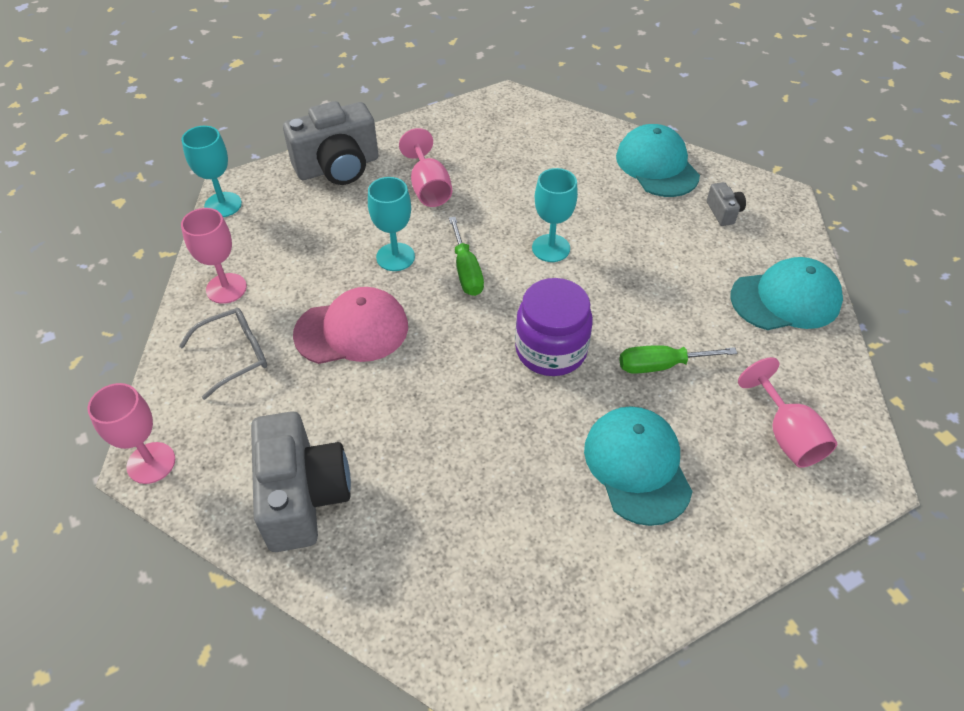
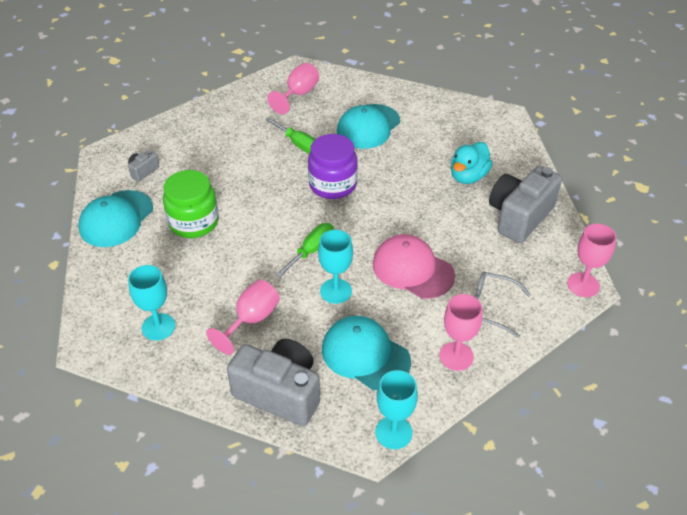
camera: 130 degrees left, 5 degrees down
(426, 502) = (468, 176): none -> turquoise duck
(551, 248) = (252, 225): turquoise goblet -> turquoise goblet (158, 327)
(599, 211) = (193, 222): none -> green jar
(785, 299) = (202, 123): turquoise cap -> turquoise cap (365, 355)

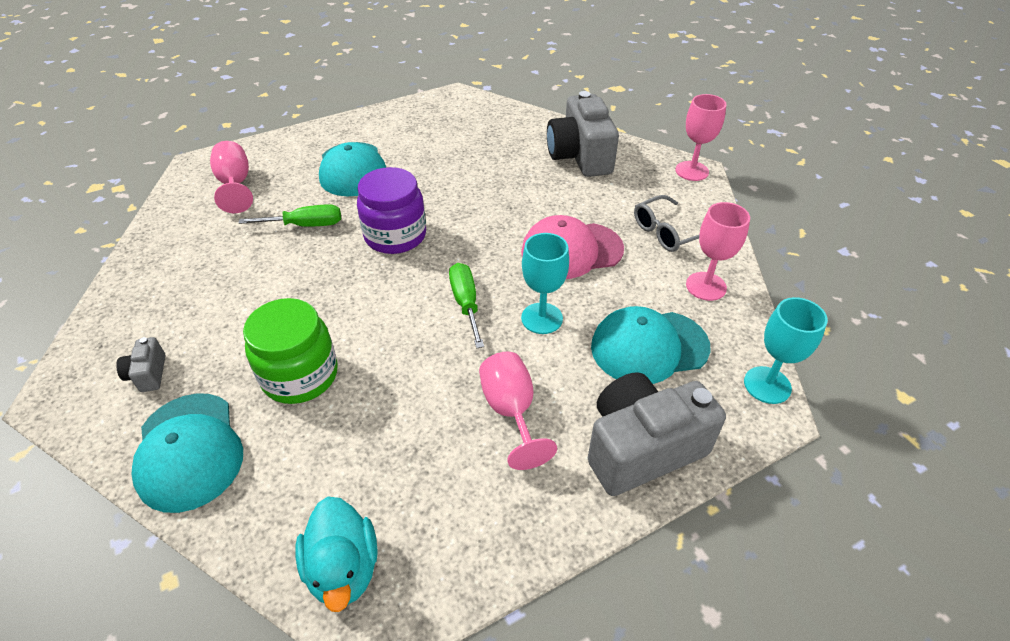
camera: 50 degrees left, 0 degrees up
(158, 327) = (427, 512): turquoise goblet -> none
(468, 176) = (498, 154): turquoise duck -> turquoise duck (343, 568)

